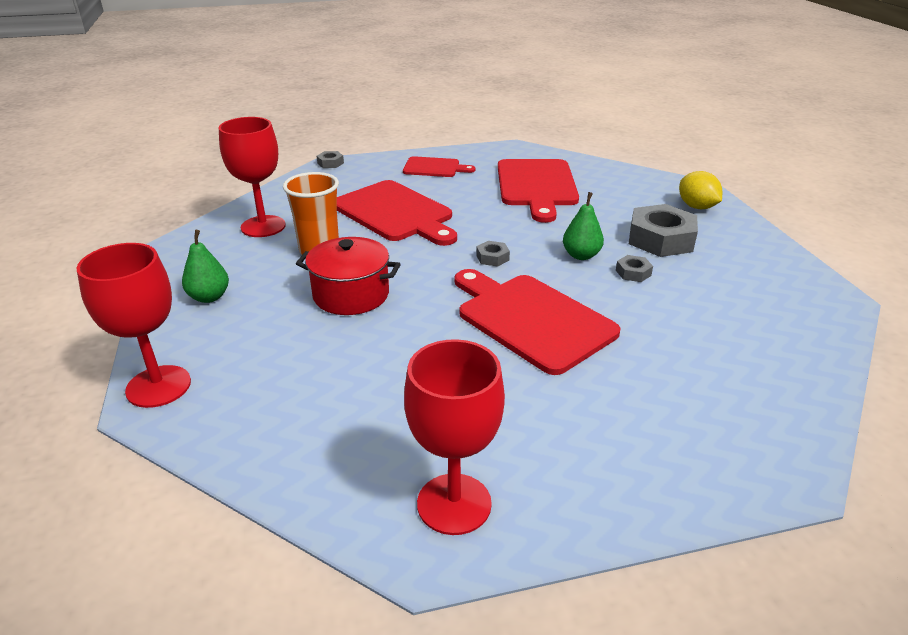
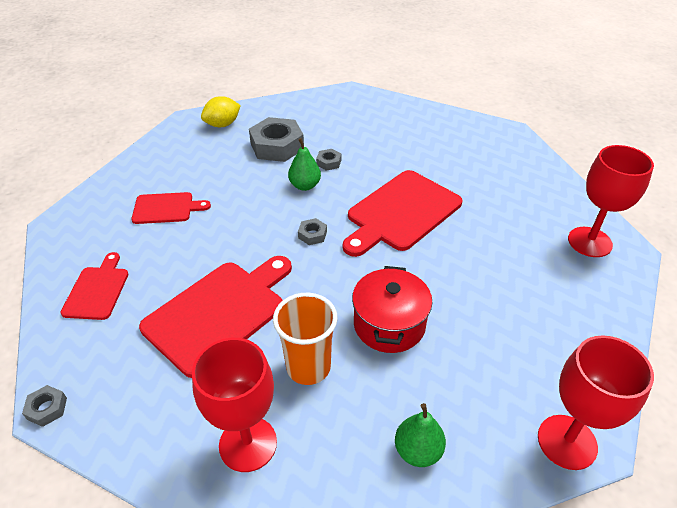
camera: 95 degrees left, 10 degrees up
(536, 186) = (166, 208): red cutting board -> red cutting board, size x0.55

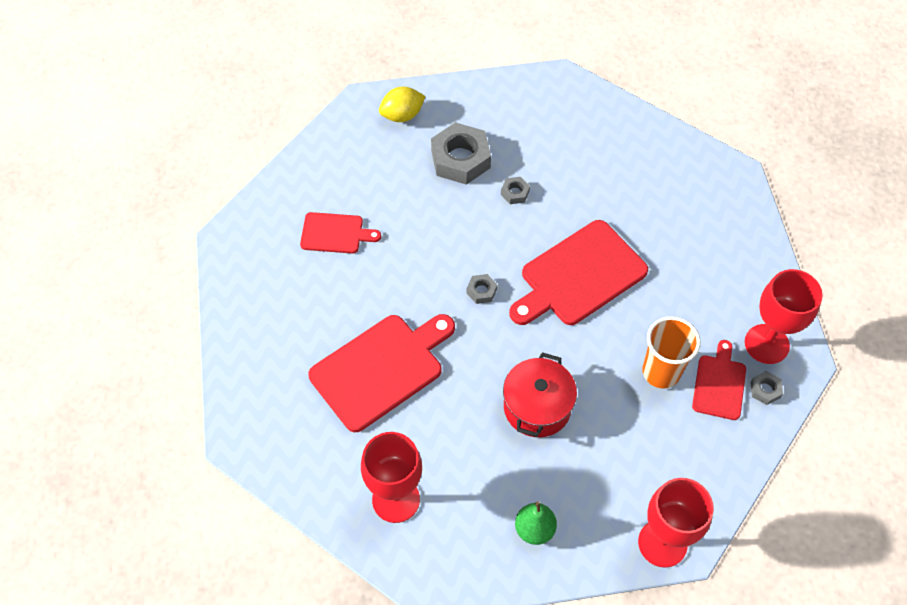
camera: 10 degrees right, 15 degrees up
(47, 408) = (231, 440): grey nut -> grey nut (765, 390)
(97, 290) = (269, 326): red cutting board -> red cutting board (719, 384)
(305, 186) = (483, 223): green pear -> none
(308, 367) = (455, 438): orange cup -> orange cup (661, 372)

